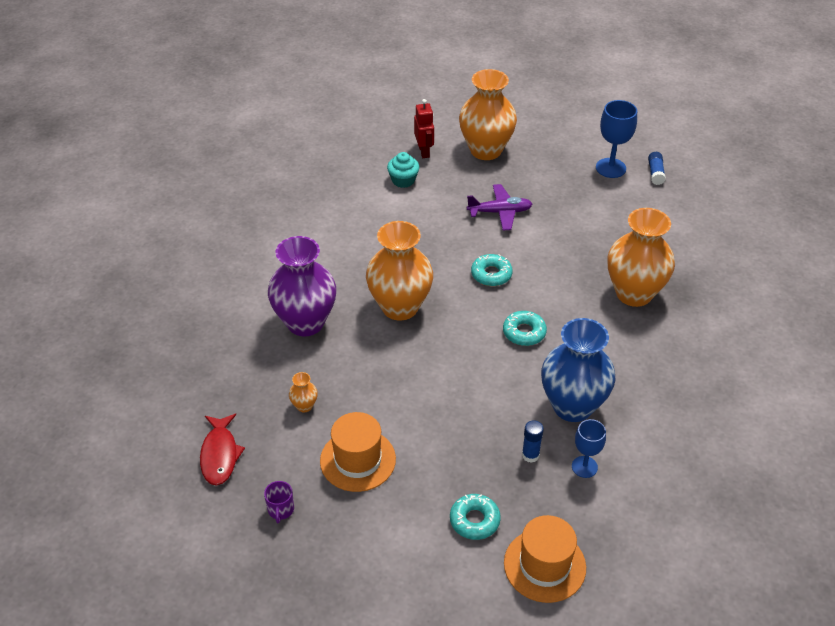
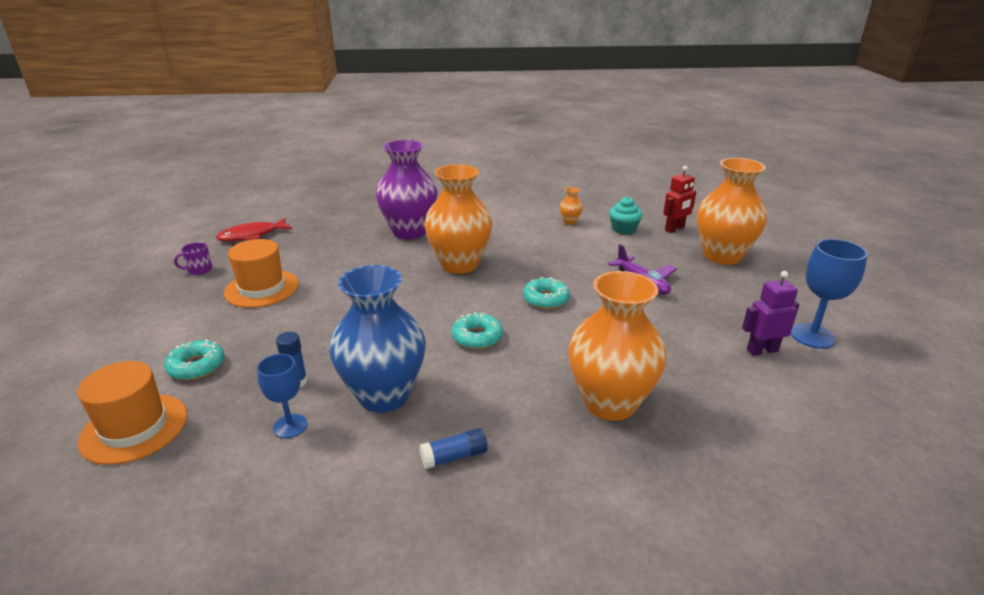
camera: 65 degrees right, 15 degrees down
(304, 406) = (315, 253): orange vase -> orange vase (570, 222)
(614, 198) = (762, 350): none -> purple robot
(655, 173) = (857, 373): blue glue stick -> blue glue stick (454, 456)

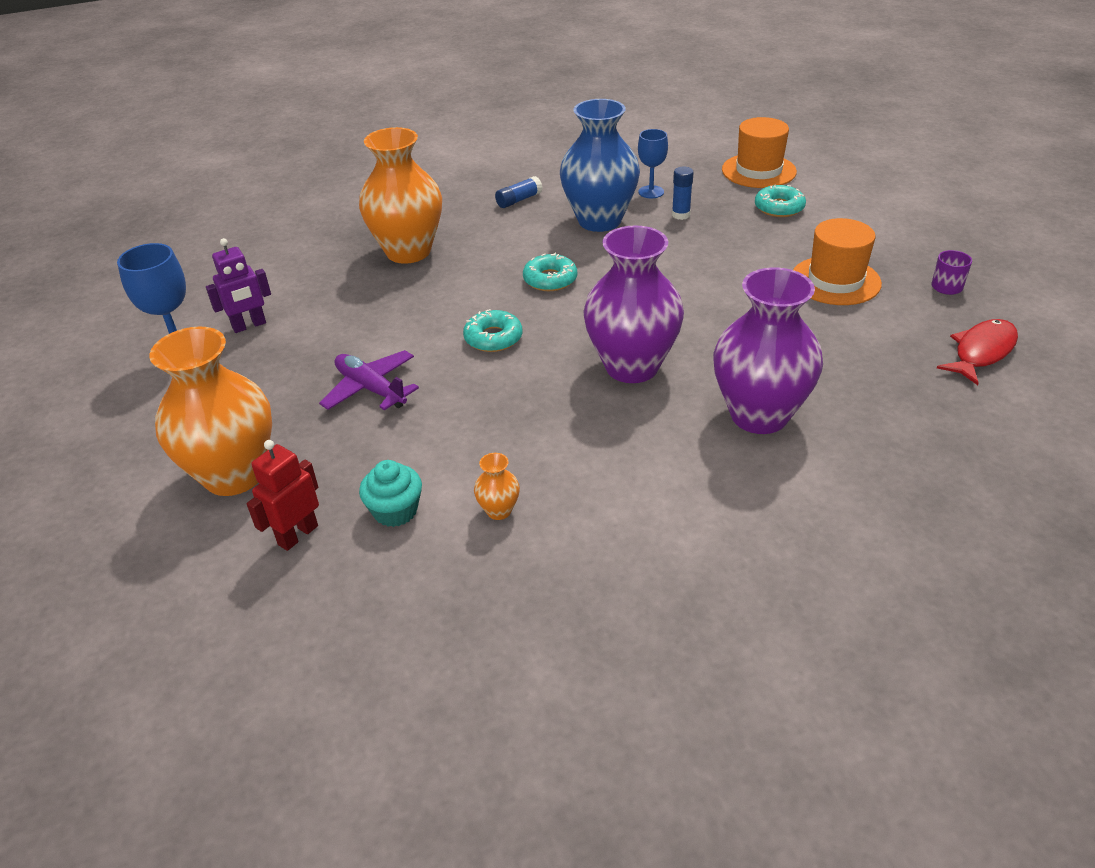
camera: 165 degrees right, 10 degrees up
(459, 264) = (632, 366): orange vase -> purple vase

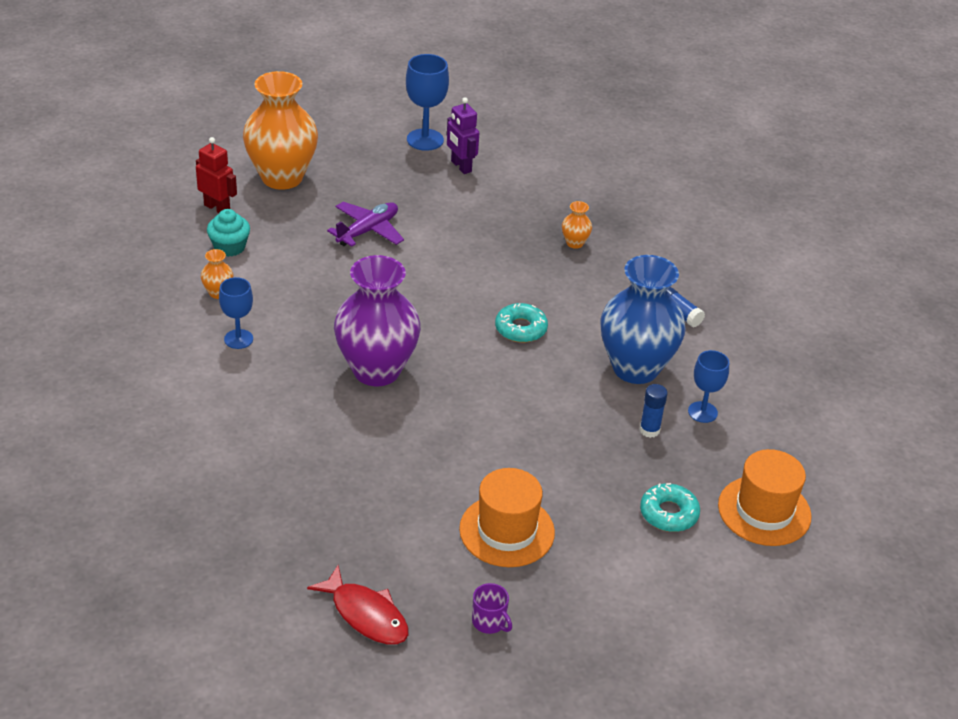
camera: 85 degrees right, 0 degrees up
(408, 251) = (574, 243): orange vase -> orange vase, size x0.40
(493, 338) = (429, 293): turquoise donut -> none
(593, 480) = (238, 339): none -> blue goblet
(759, 415) = (297, 439): purple vase -> none

